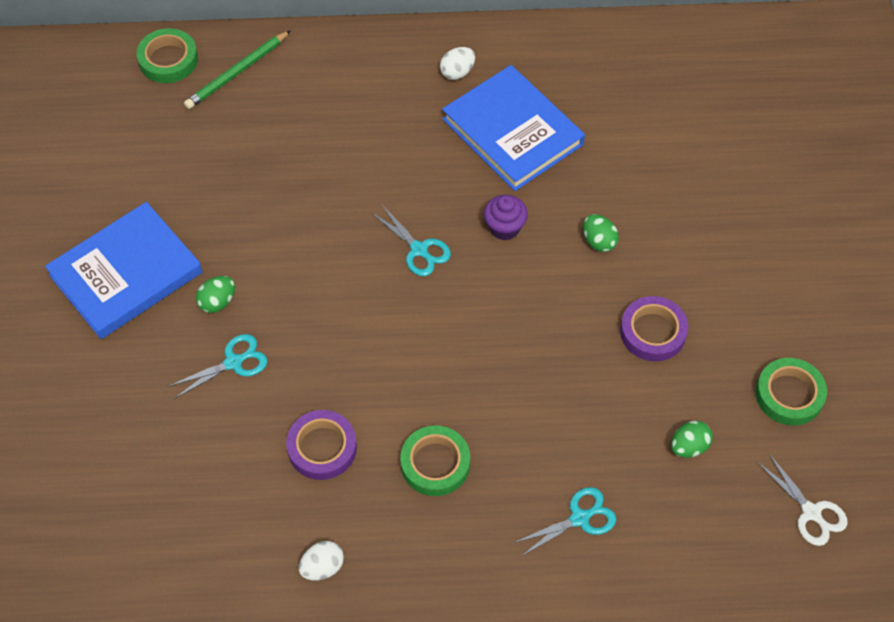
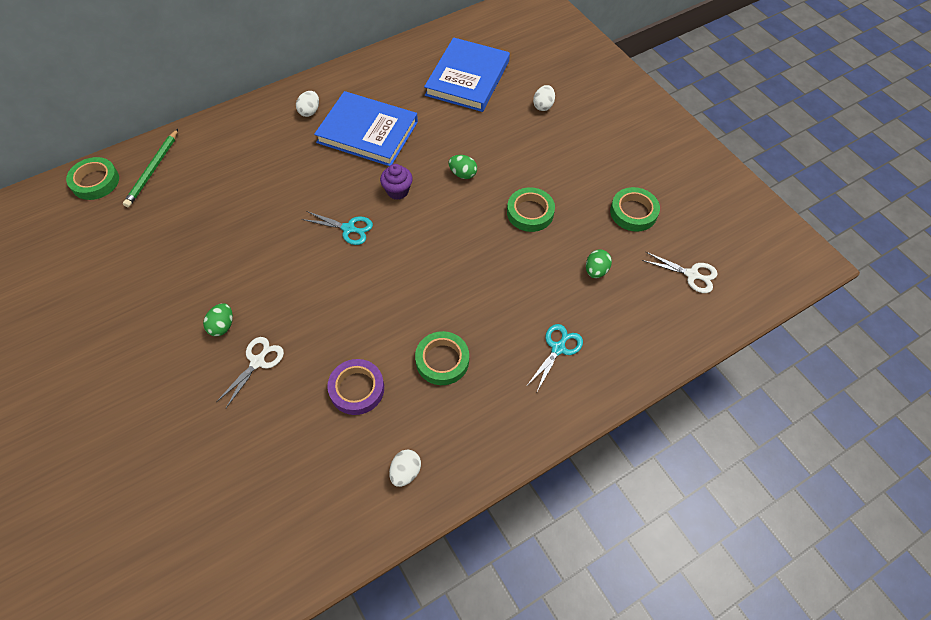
camera: 30 degrees left, 0 degrees up
(126, 274) = (139, 338): blue book -> blue book (467, 78)
(234, 362) = (258, 361): turquoise scissors -> white scissors
(653, 332) = (530, 212): purple tape -> green tape
(763, 193) = (543, 106): none -> white egg

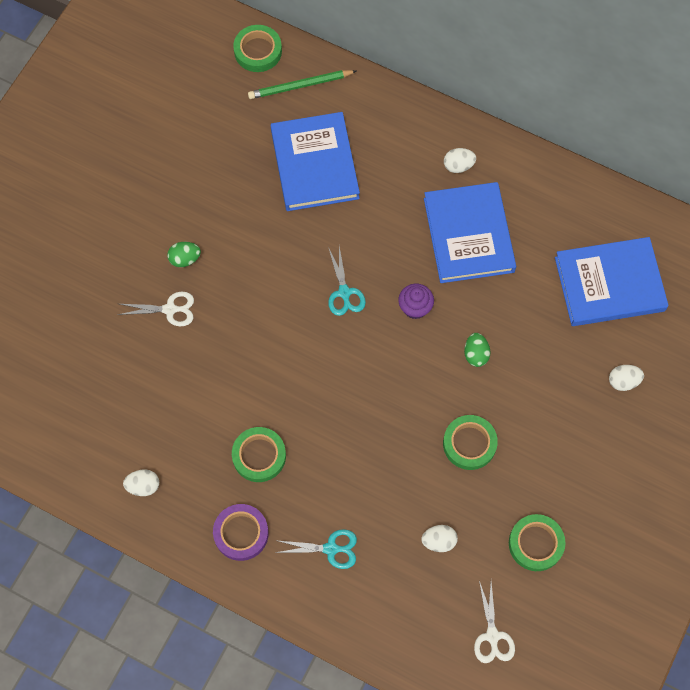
camera: 60 degrees right, 10 degrees up
(226, 193) = (314, 164): none -> blue book
(357, 389) = (192, 403): purple tape -> purple tape (241, 533)
(596, 271) = (439, 541): green egg -> white egg

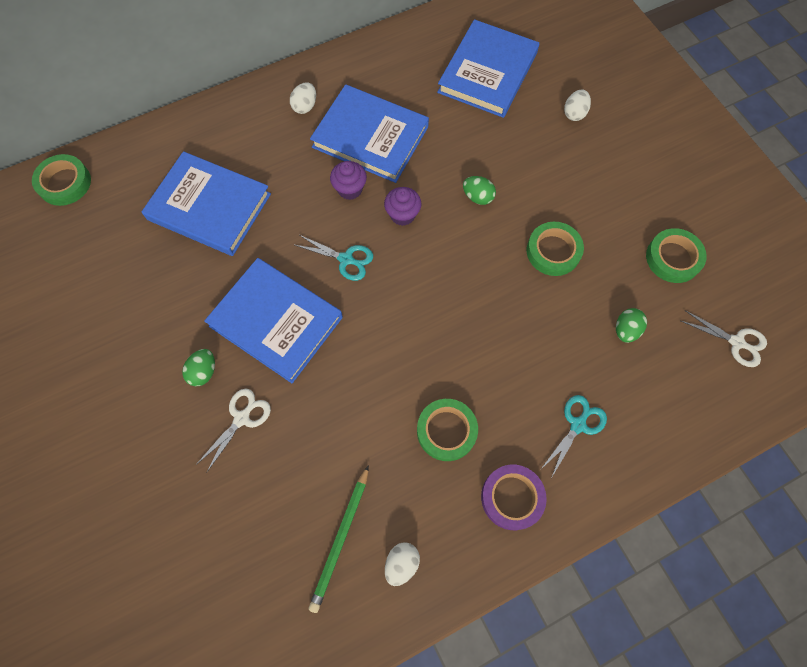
camera: 55 degrees left, 0 degrees up
(257, 279) = (276, 321): none -> blue book
(300, 86) = (128, 172): green pencil -> green pencil (341, 539)
(407, 253) = (350, 189): none -> purple cupcake
(439, 541) = (625, 330): white egg -> green egg

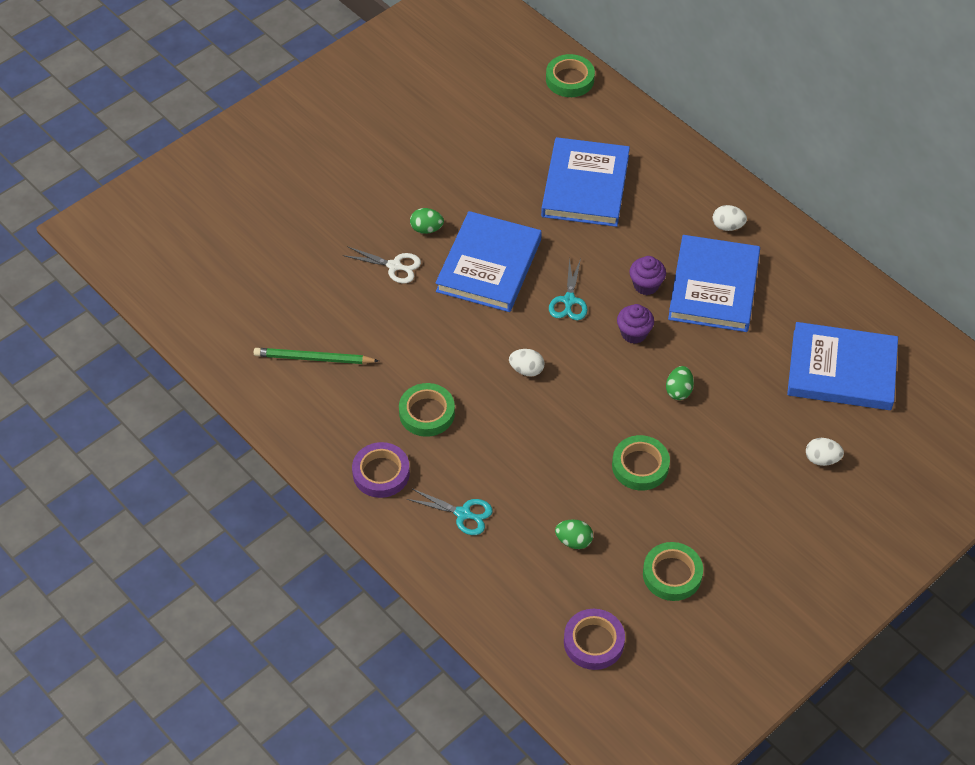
camera: 75 degrees right, 15 degrees down
(401, 563) = (305, 404): white egg -> white egg (526, 370)
(736, 342) = (593, 642): white scissors -> purple tape

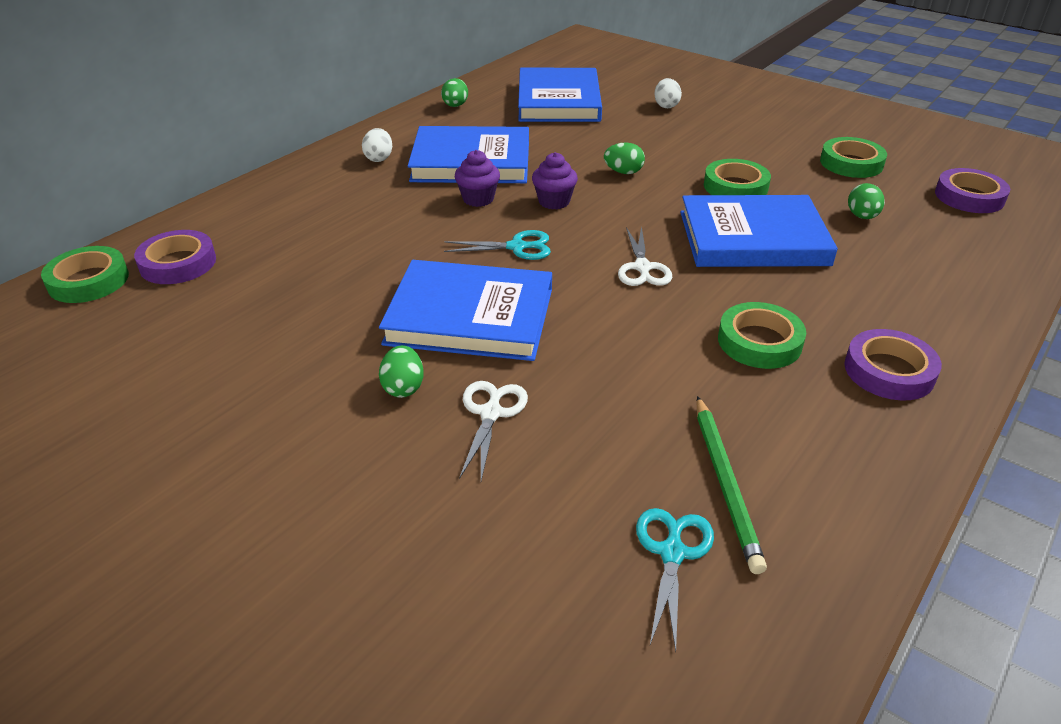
camera: 100 degrees left, 15 degrees down
(463, 514) = (892, 292): turquoise scissors -> turquoise scissors (672, 552)
(526, 370) = (642, 268): white egg -> white scissors
(582, 119) = (178, 263): none -> purple tape
(585, 186) = (312, 251): blue book -> blue book (753, 238)
(835, 286) = (455, 106): none -> green egg

